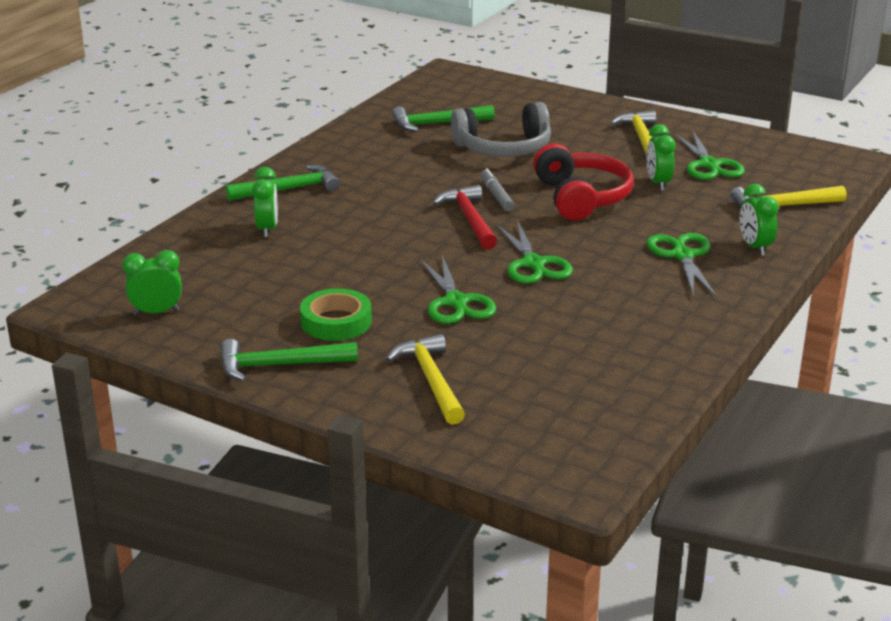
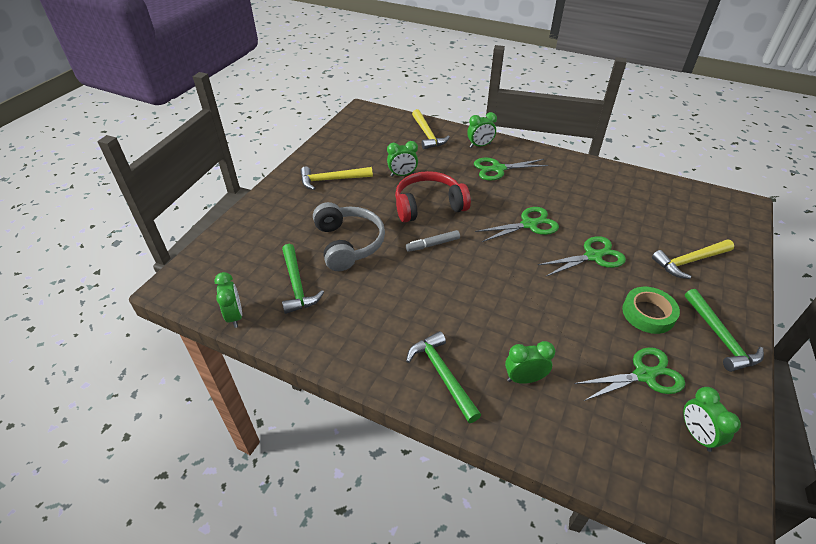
camera: 95 degrees left, 15 degrees up
(398, 99) = (235, 316): none -> green clock
(469, 219) = (473, 256): red hammer -> none
(709, 165) = (373, 155): green scissors -> green scissors (644, 375)

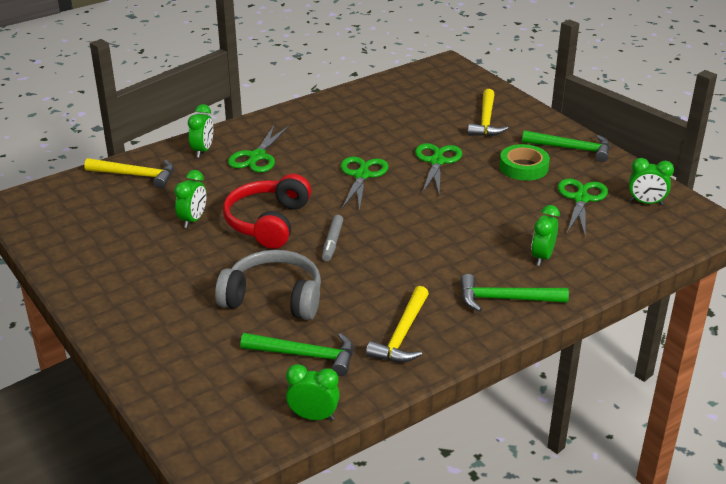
camera: 60 degrees left, 10 degrees down
(331, 180) = (140, 274): yellow hammer -> yellow hammer (402, 335)

